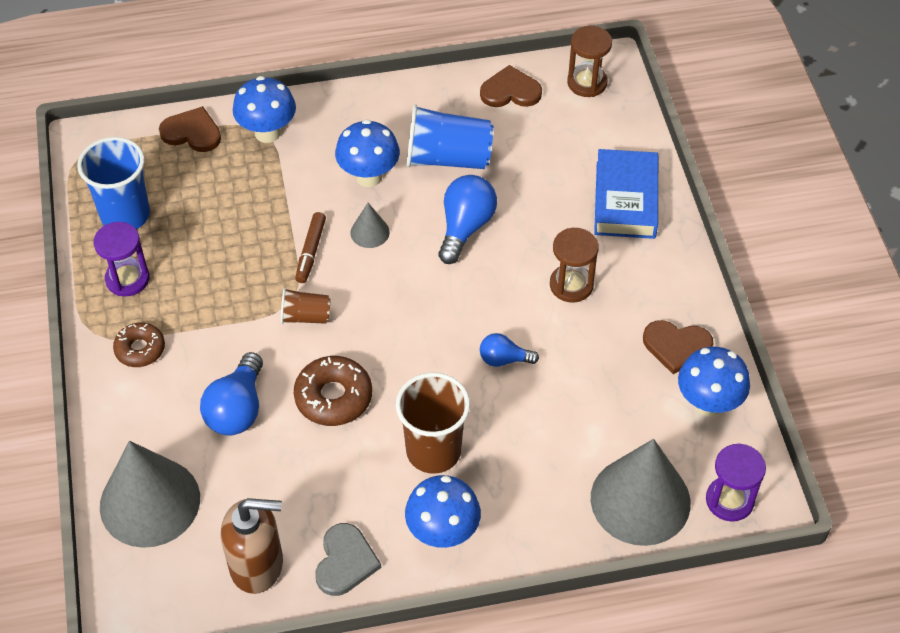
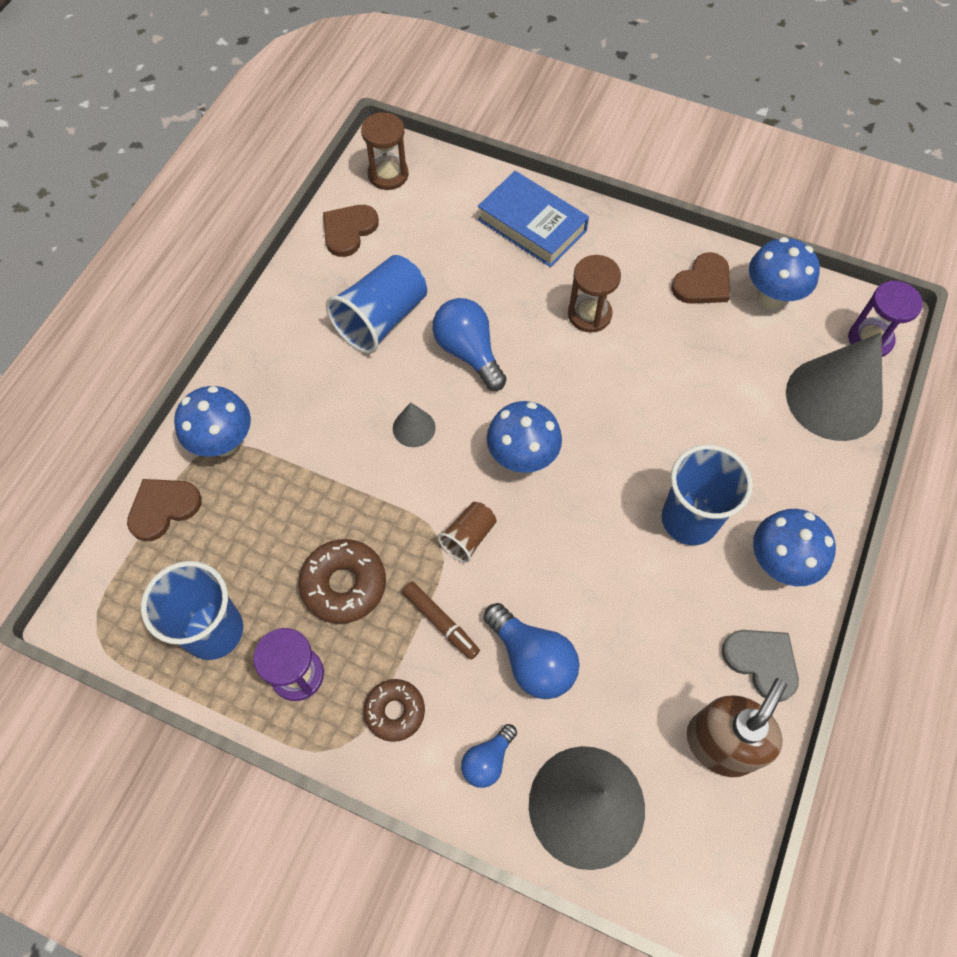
camera: 55 degrees left, 10 degrees up
(311, 251) = (397, 489): brown marker -> brown marker (440, 622)
(333, 397) = (576, 567): brown donut -> brown donut (344, 584)
(369, 176) = (349, 391): blue mushroom -> blue mushroom (522, 457)
(433, 451) = (689, 520): brown cup -> blue cup
(504, 359) = (630, 408): blue light bulb -> blue light bulb (487, 760)

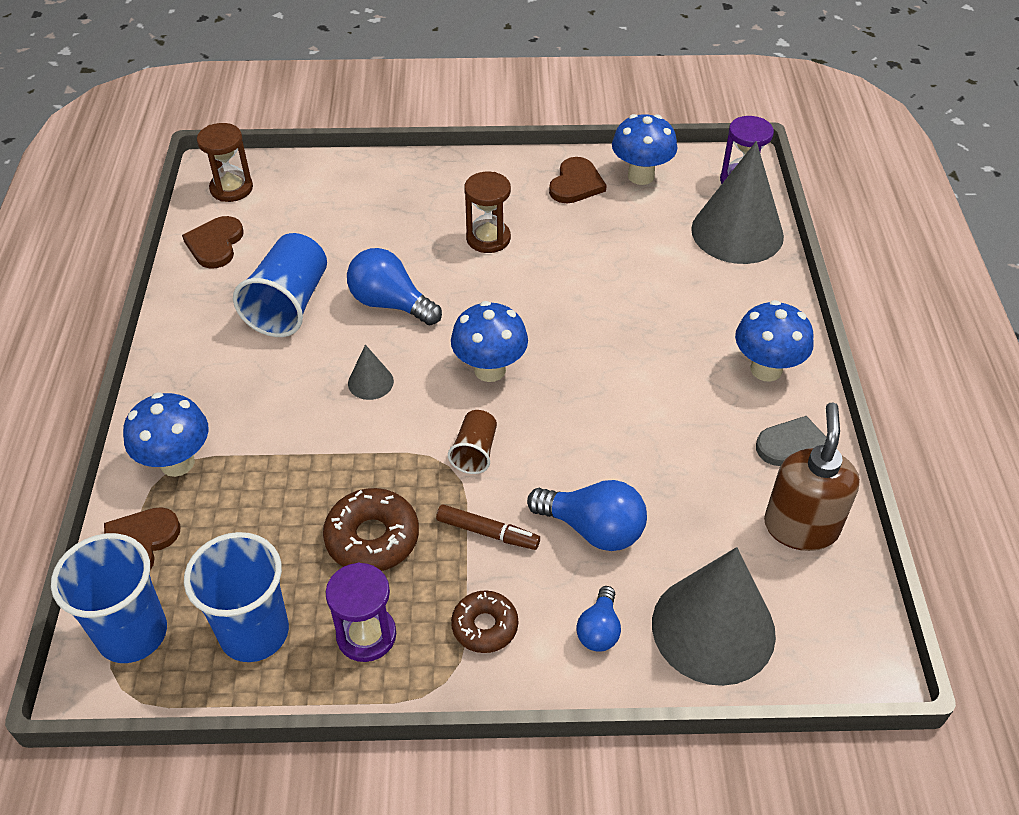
camera: 25 degrees left, 15 degrees down
(532, 225) = (395, 187): blue book -> none
(689, 520) = (670, 364): blue cup -> blue cup (132, 633)

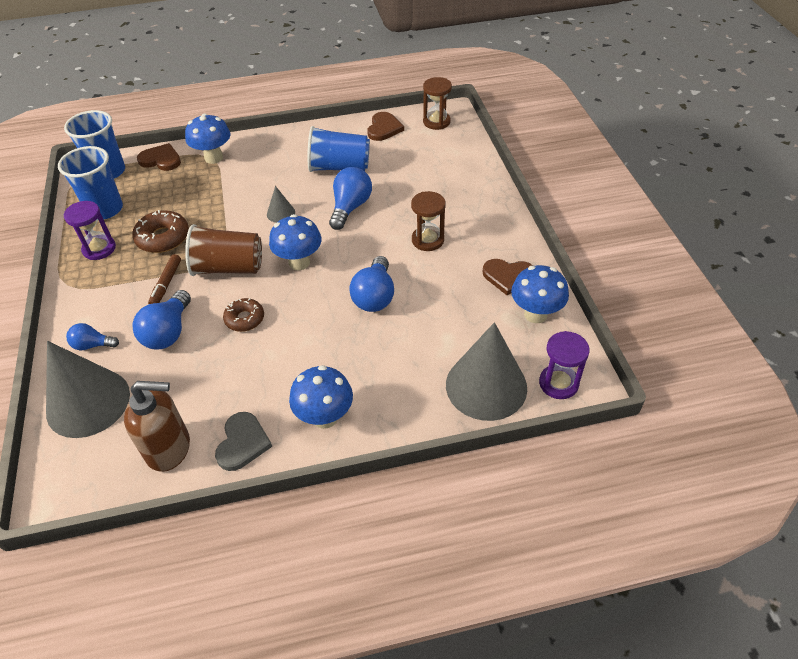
camera: 80 degrees right, 0 degrees up
(215, 244) = (384, 128): brown heart -> brown heart turned 105 degrees clockwise
(475, 452) = (228, 268): brown cup -> brown cup, size x1.85
(485, 626) = (100, 294): brown donut -> brown donut (245, 319)
(578, 301) = (374, 296): none -> blue light bulb

